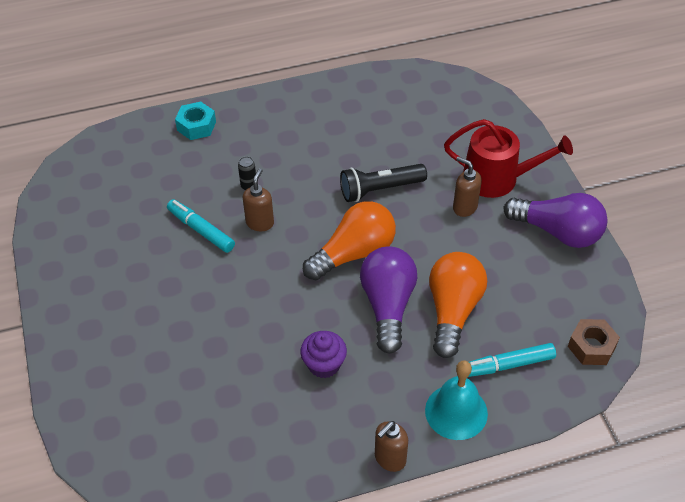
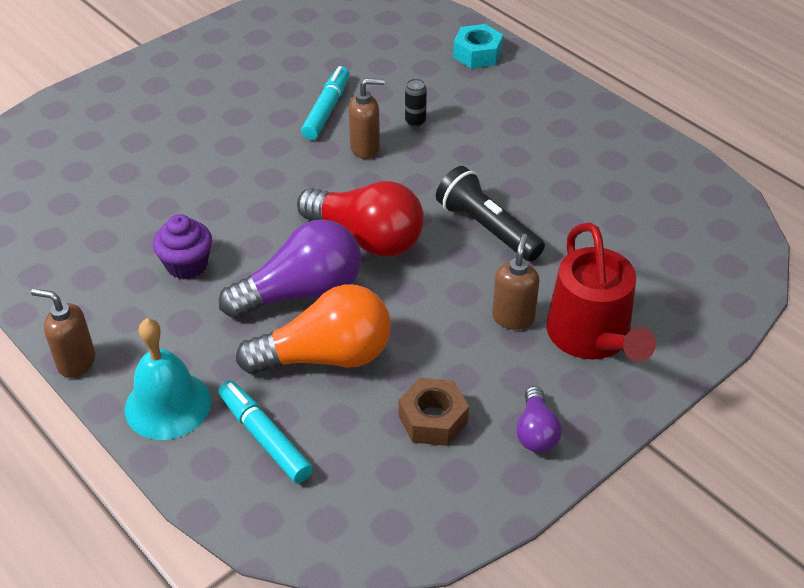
camera: 65 degrees right, 5 degrees down
(354, 253) = (366, 238): orange light bulb -> red light bulb
(557, 232) = (536, 432): purple light bulb -> purple light bulb, size x0.51
(591, 347) = (341, 526): brown nut -> brown nut (433, 419)

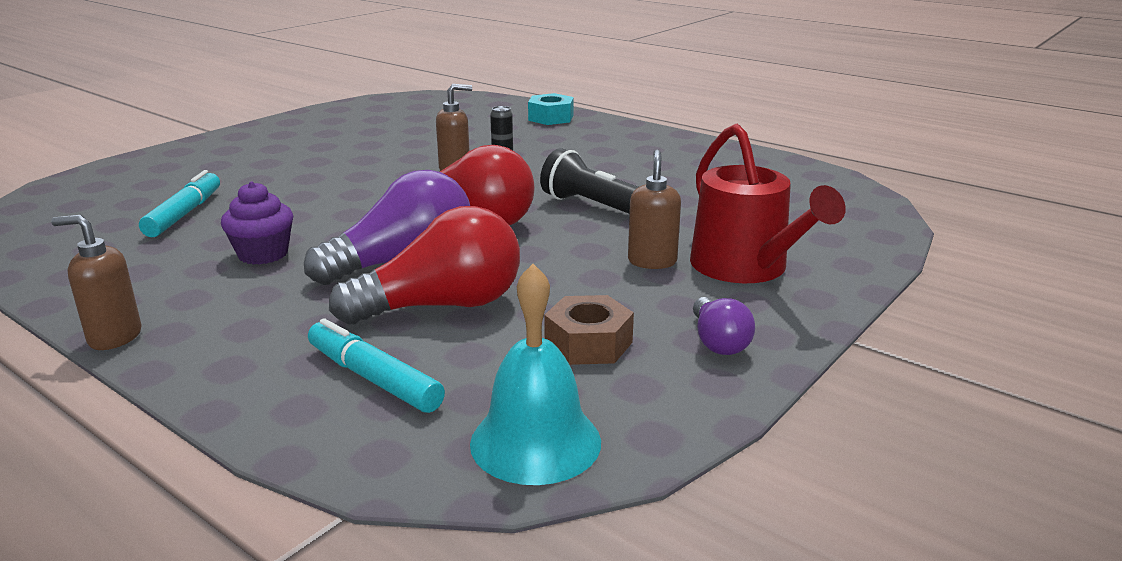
camera: 10 degrees left, 20 degrees down
(168, 405) = (239, 362): turquoise bell -> turquoise bell (535, 442)
(326, 110) = (410, 153): turquoise marker -> turquoise marker (184, 214)
(326, 356) = (442, 306): orange light bulb -> red light bulb

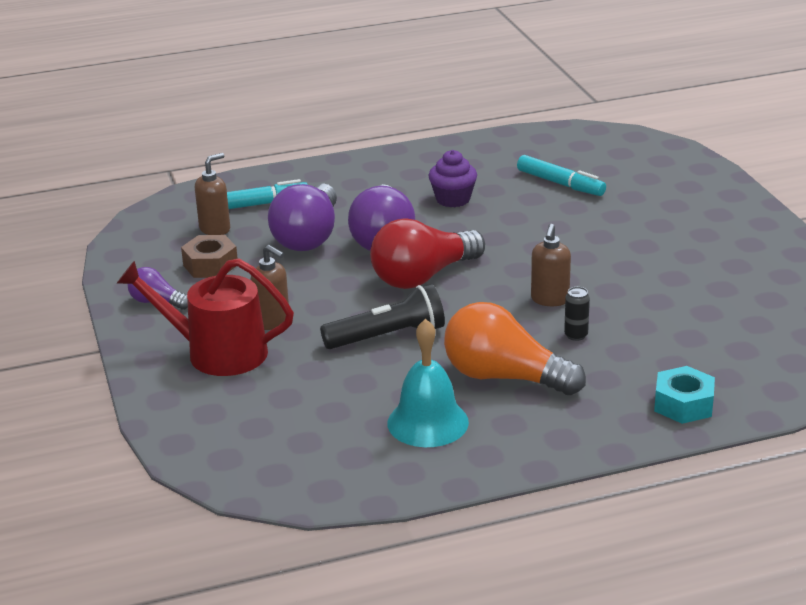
camera: 125 degrees right, 5 degrees up
(114, 337) = (386, 153): brown soap dispenser -> brown soap dispenser (215, 229)
(442, 306) = (308, 237): red light bulb -> purple light bulb
(535, 442) = (156, 227): turquoise bell -> turquoise bell (428, 422)
(594, 161) = (504, 377): none -> orange light bulb

